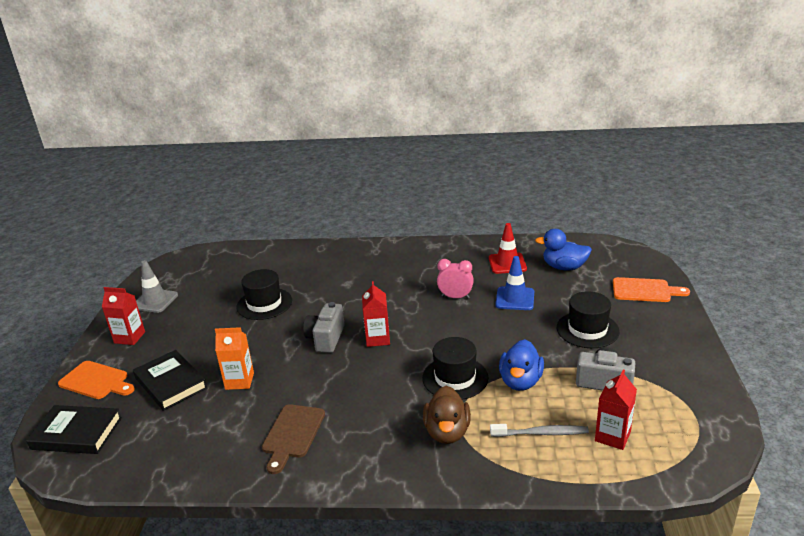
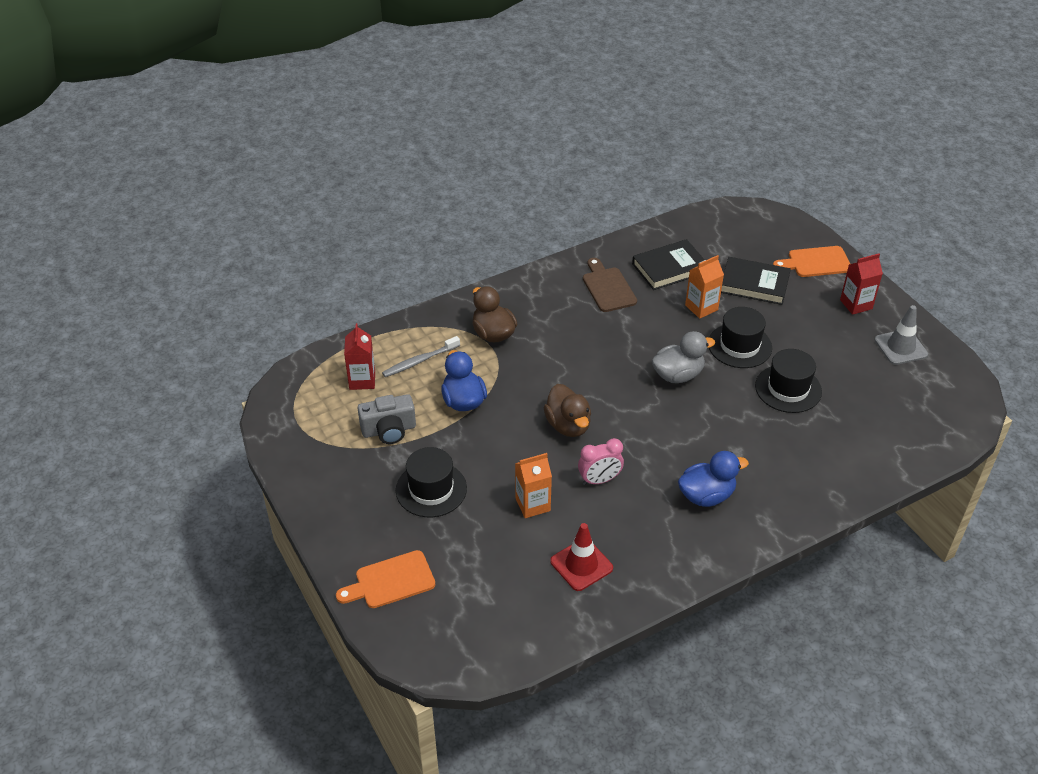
camera: 145 degrees right, 15 degrees up
(77, 433) = (763, 228): black book -> black book (669, 268)
(326, 338) = (678, 375): grey camera -> grey duck
(378, 339) = (629, 394): red carton -> none
(446, 334) = (568, 425): none -> brown duck
(455, 378) = (523, 382): black hat -> black hat (739, 345)
(515, 299) = (532, 504): blue traffic cone -> orange carton
(564, 267) = (507, 587): blue duck -> blue duck (706, 495)

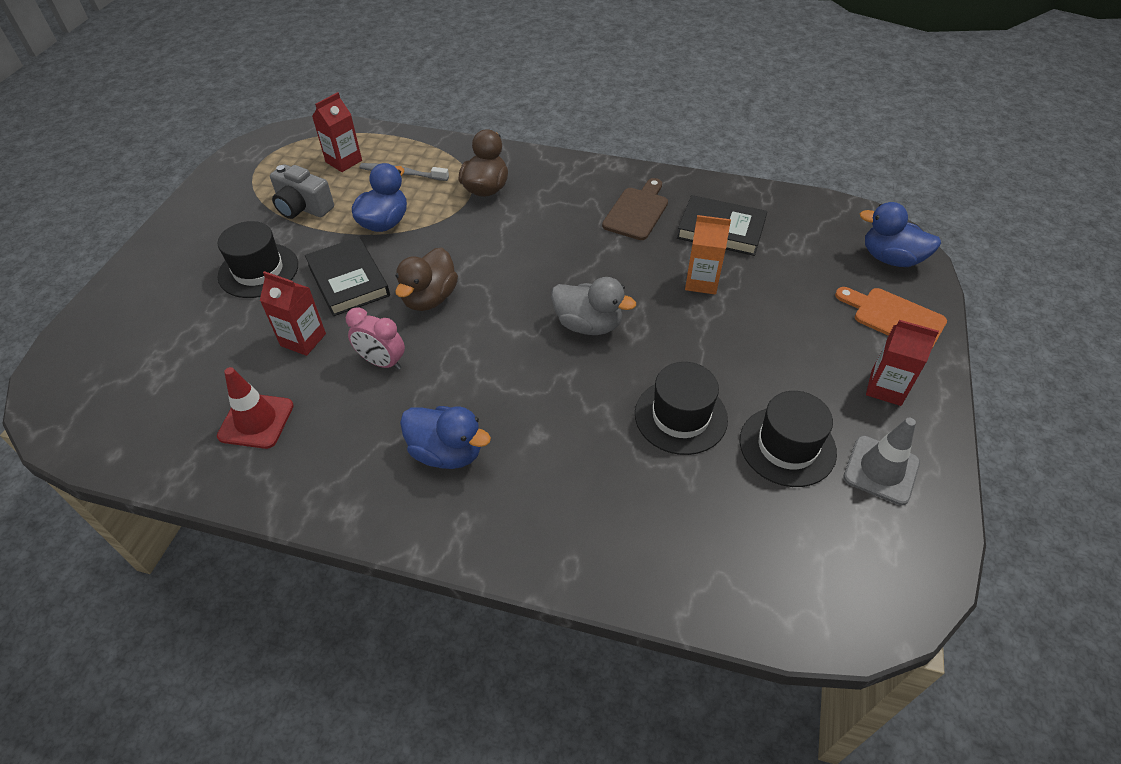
camera: 45 degrees right, 5 degrees up
(391, 581) = (126, 316): orange cutting board -> none
(532, 504) = (303, 340): orange carton -> red carton
(739, 345) = (689, 340): black hat -> black hat (787, 446)
(754, 284) = (790, 295): black book -> black book (348, 280)
(774, 228) = (890, 258): none -> blue duck

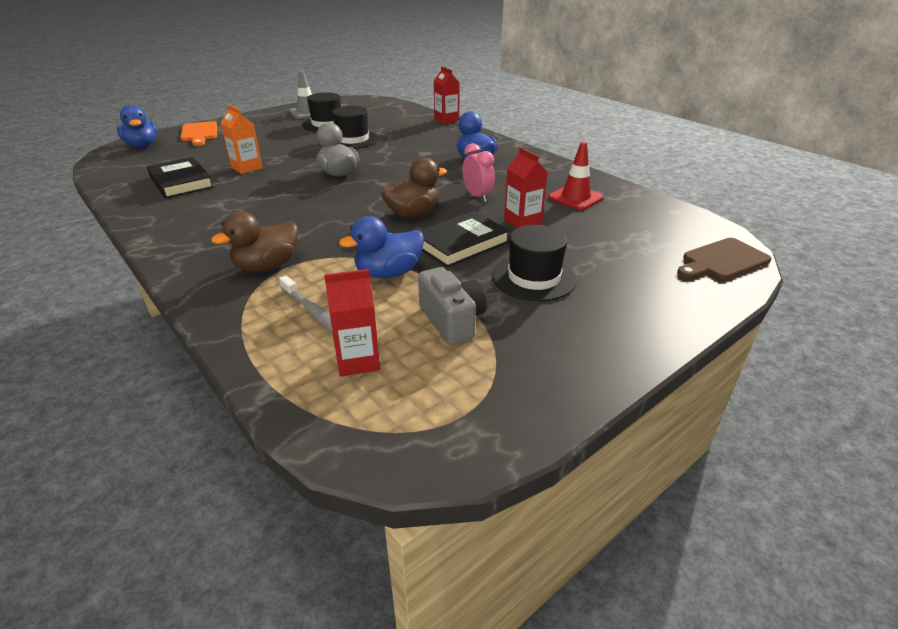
camera: 145 degrees left, 15 degrees down
(348, 280) = (461, 243): black book -> black book turned 45 degrees clockwise
(637, 211) = (201, 208): brown cutting board -> brown cutting board (722, 260)
(886, 388) = (257, 122): red carton -> red carton (446, 120)

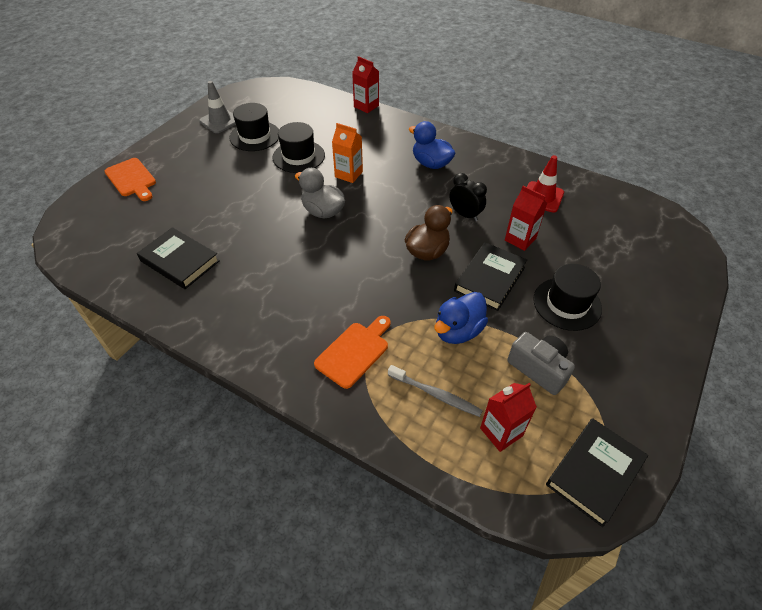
camera: 20 degrees left, 15 degrees up
(142, 145) = (86, 213): blue duck -> none
(247, 168) = (228, 224): orange carton -> orange carton (348, 174)
(267, 266) = (354, 352): brown duck -> orange cutting board
(439, 426) = (594, 473): none -> black book
(477, 196) = (465, 214): pink clock -> black clock
(722, 260) = (681, 246): brown cutting board -> none

